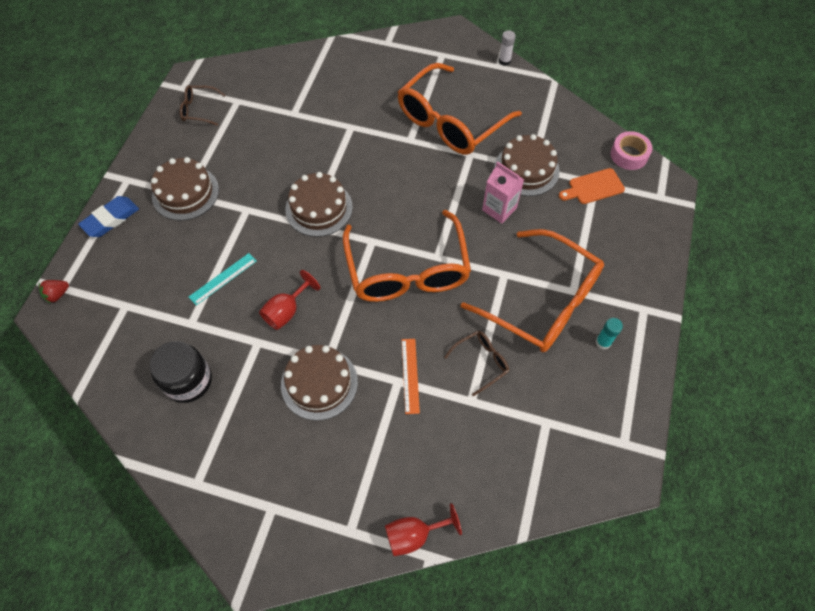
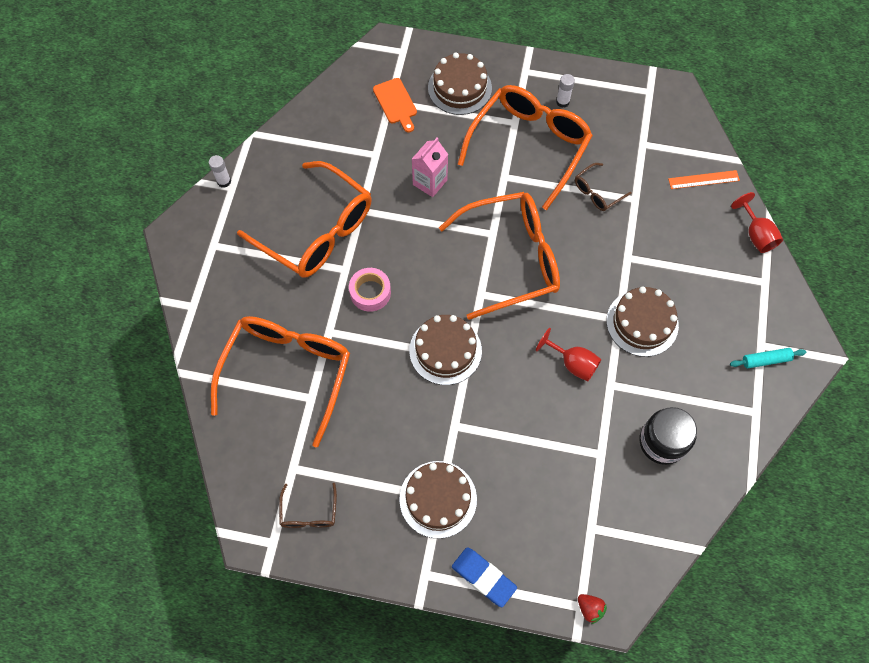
camera: 95 degrees left, 5 degrees up
(223, 279) = (545, 433): turquoise ruler -> none
(253, 508) = (765, 360): none -> turquoise rolling pin
(319, 99) = (288, 372): none -> orange glasses
(410, 375) = (620, 248): orange ruler -> orange ruler (703, 179)
(481, 362) = (597, 192): brown glasses -> brown glasses turned 90 degrees counterclockwise
(526, 169) = (378, 159): brown cake -> brown cake (459, 88)
(603, 342) = (562, 102): turquoise glue stick -> white glue stick
(629, 155) = (353, 73): pink tape -> pink tape (370, 292)

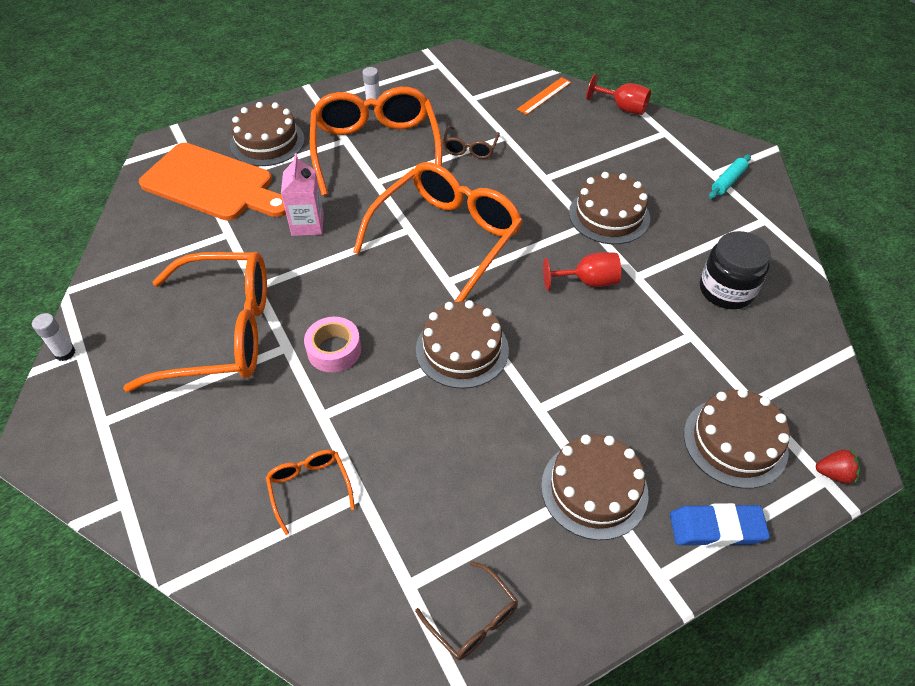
camera: 40 degrees left, 15 degrees down
(288, 372) = (309, 487): orange glasses -> orange glasses, size x0.43
(396, 103) = (213, 184): orange cutting board -> orange cutting board, size x2.03
(551, 541) = (735, 442): none -> brown cake

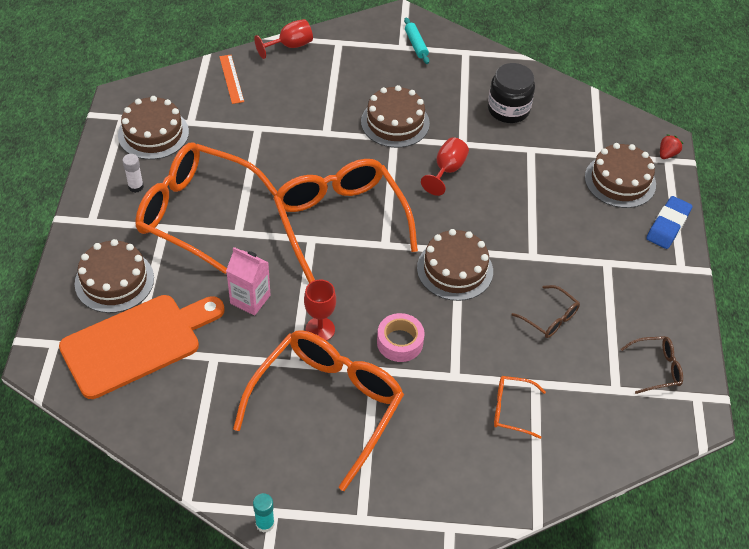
camera: 60 degrees left, 0 degrees up
(65, 353) = (265, 523): white glue stick -> turquoise glue stick
(307, 285) = (320, 329): none -> red goblet
(470, 149) = (252, 156): brown glasses -> brown glasses (550, 318)
(594, 489) = (608, 264): brown cake -> brown cake (153, 133)

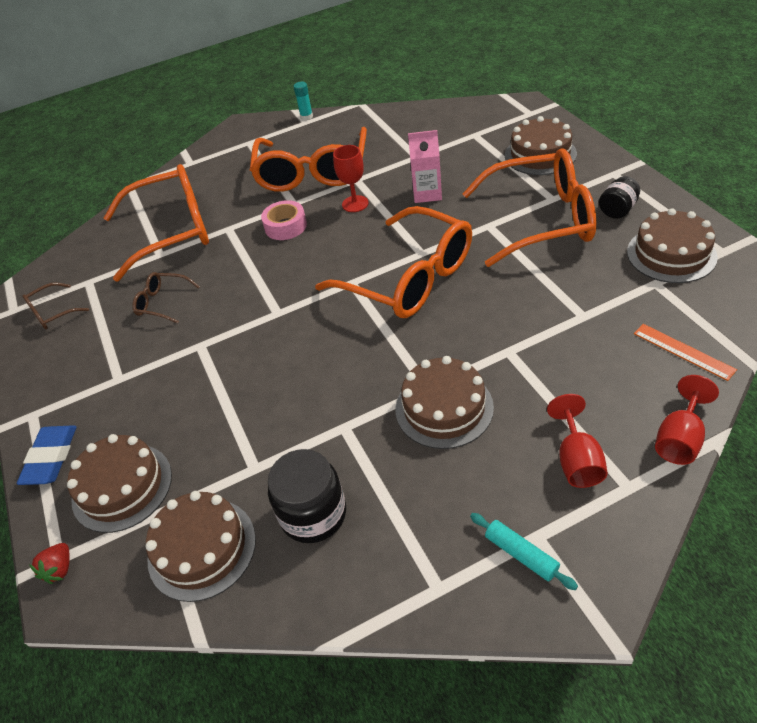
camera: 160 degrees right, 5 degrees down
(136, 186) = (617, 210): white glue stick -> black jar
(137, 343) = (477, 138): orange cutting board -> none
(447, 170) = (340, 384): red goblet -> red goblet (577, 460)
(455, 269) = (271, 296): brown cake -> brown cake (202, 548)
(511, 410) = (173, 231): orange glasses -> orange glasses, size x2.31

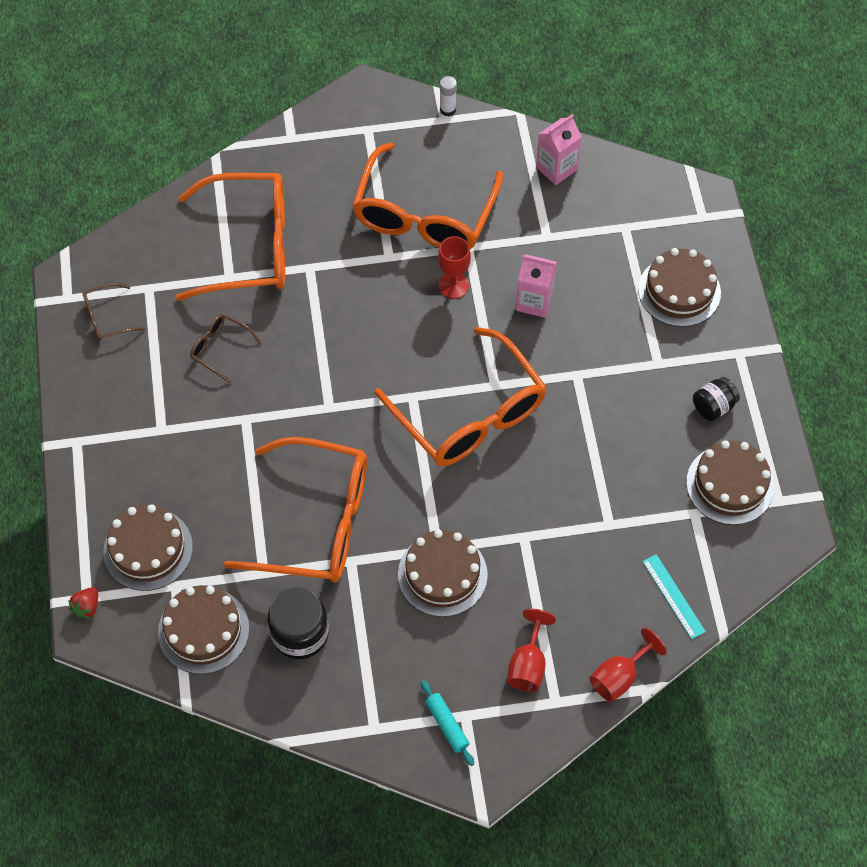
camera: 10 degrees right, 15 degrees up
(51, 458) = (89, 496): blue eraser -> none
(285, 226) = (370, 289): pink tape -> none
(306, 117) = (448, 109): turquoise glue stick -> white glue stick
(404, 121) = (556, 168): none -> pink carton
(541, 219) = (632, 388): orange glasses -> orange glasses (317, 522)
(683, 351) = (673, 596): orange ruler -> turquoise ruler

